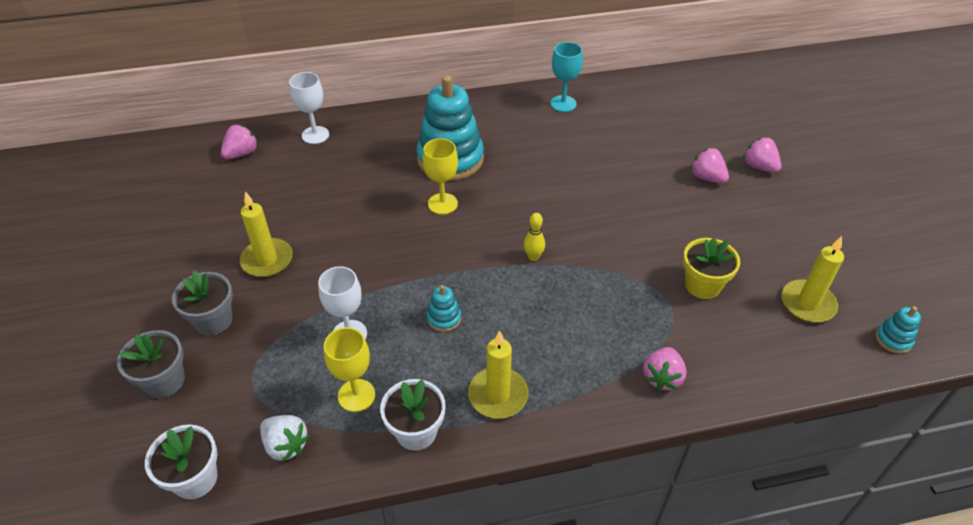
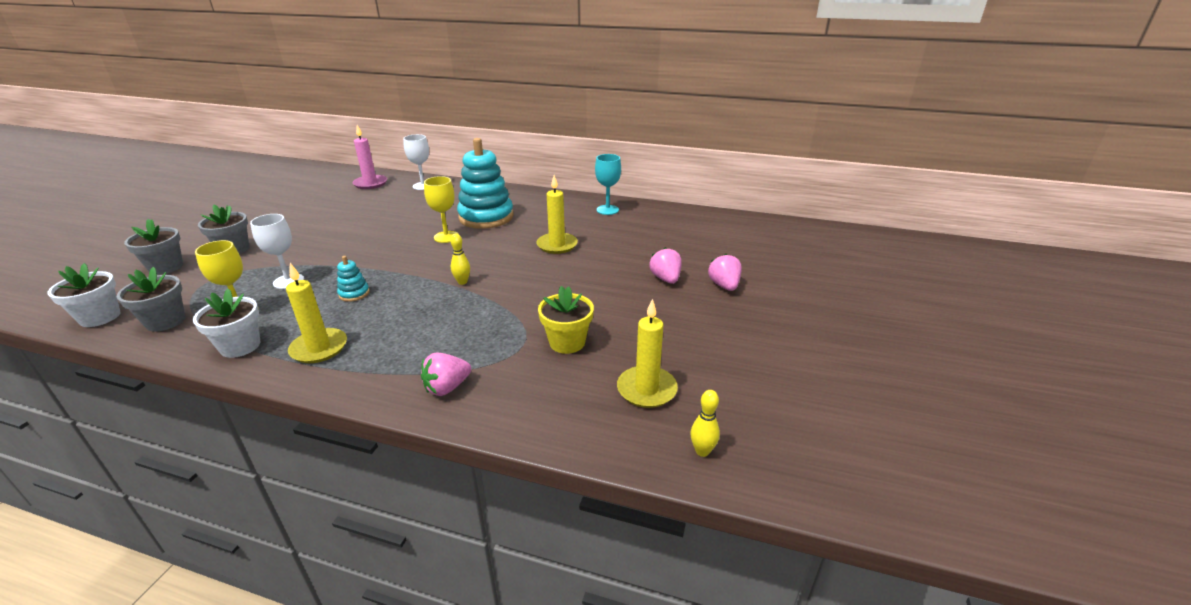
camera: 30 degrees right, 15 degrees down
(241, 153) = (370, 184): pink strawberry -> pink candle
(267, 260) = (305, 232): yellow candle -> yellow candle (557, 245)
(286, 445) = (165, 321): white strawberry -> grey flower pot
(893, 339) = (702, 451): turquoise stacking toy -> yellow bowling pin

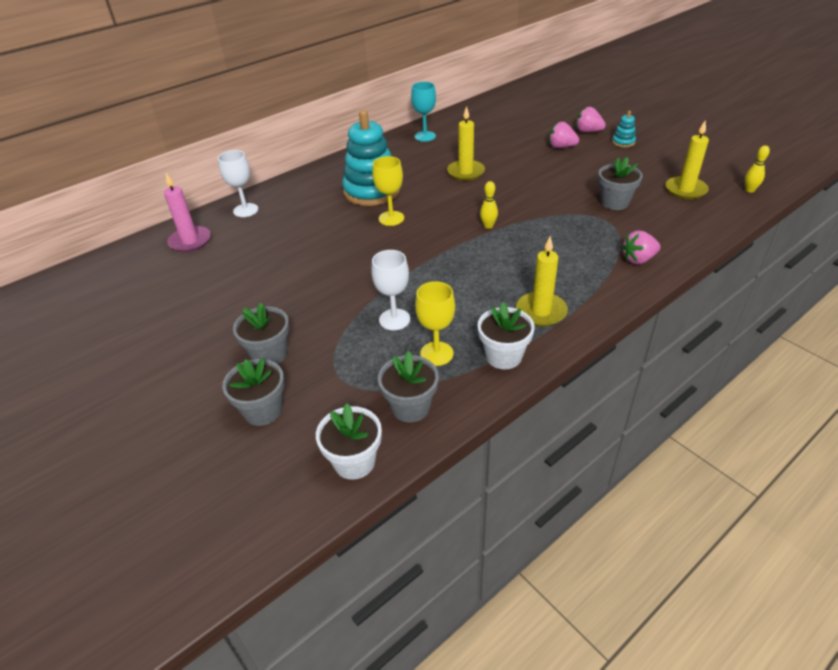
camera: 55 degrees left, 10 degrees up
(354, 294) = (458, 283): turquoise stacking toy -> turquoise stacking toy (623, 142)
(447, 387) = (638, 259): pink strawberry -> pink strawberry turned 75 degrees clockwise
(567, 342) = (614, 202): yellow flower pot -> grey flower pot

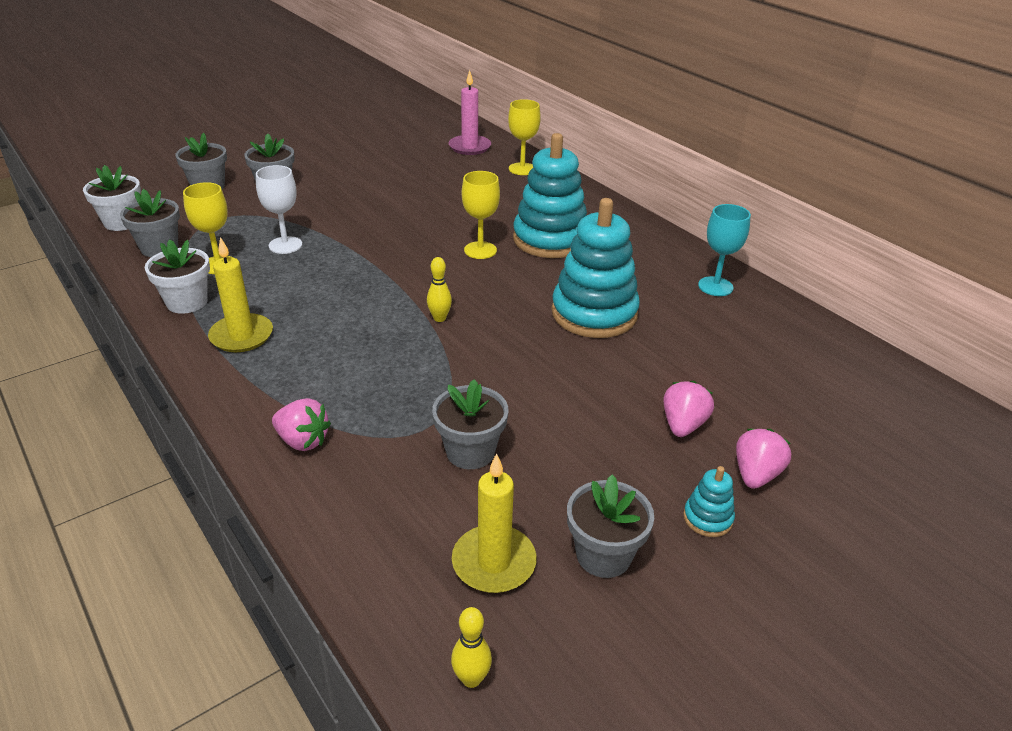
camera: 90 degrees right, 5 degrees down
(245, 210) = (522, 169): white goblet -> yellow goblet
(465, 172) = (594, 313): yellow candle -> turquoise stacking toy
(638, 259) = (303, 441): pink strawberry -> pink strawberry turned 135 degrees clockwise
(662, 164) = (603, 555): none -> grey flower pot

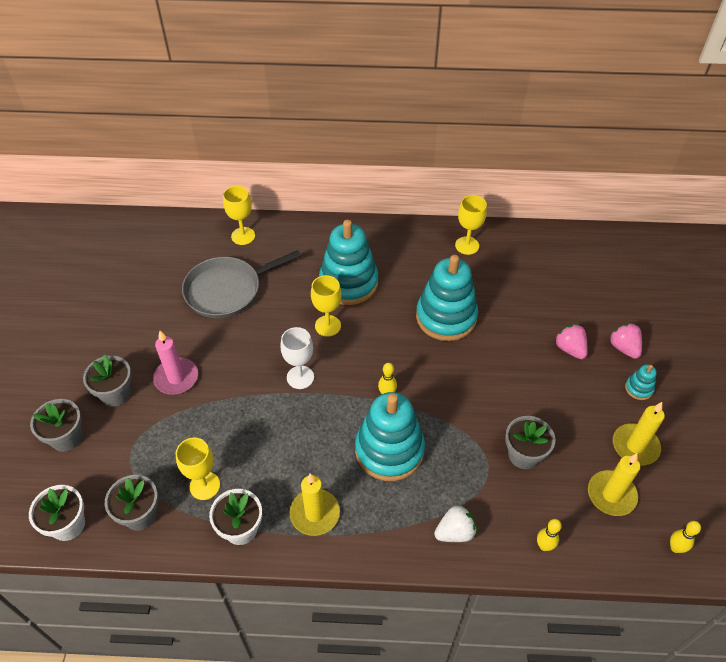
camera: 50 degrees left, 15 degrees up
(285, 245) = (215, 430): white goblet -> white goblet (300, 377)
(303, 441) = (455, 532): pink strawberry -> white strawberry
(349, 527) = (544, 546): none -> yellow bowling pin
(368, 349) = (389, 450): none -> turquoise stacking toy
(449, 187) = (227, 290): none -> grey pan
(469, 147) = (178, 242): pink candle -> pink candle (176, 378)
(603, 555) = (635, 446): grey flower pot -> yellow candle
(715, 286) = (467, 245): turquoise goblet -> yellow goblet

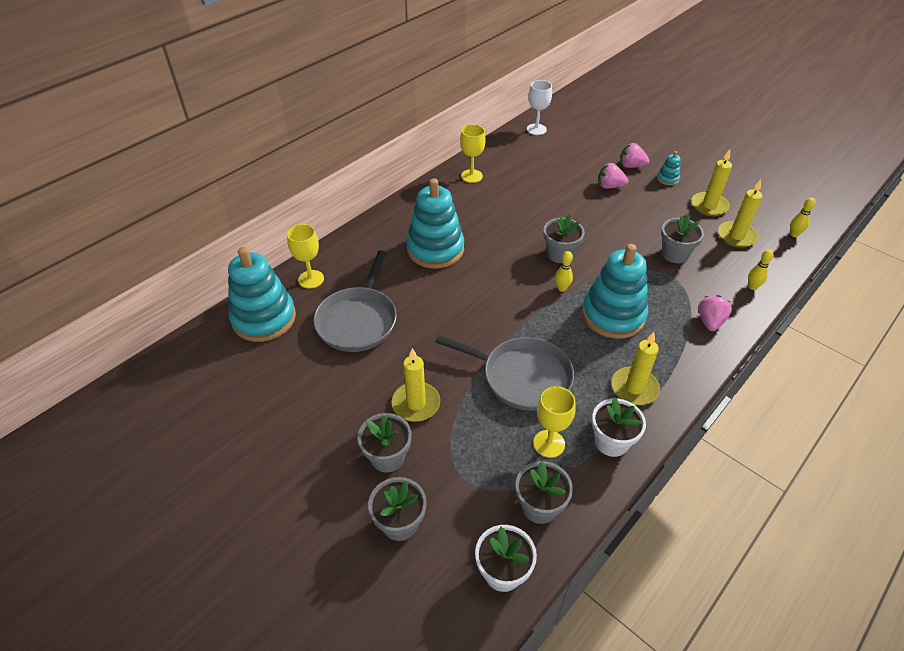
camera: 50 degrees left, 5 degrees down
(176, 378) = (416, 403): pink candle -> yellow candle
(259, 427) = (522, 377): none -> grey pan
(300, 377) = (497, 326): white goblet -> white goblet (536, 129)
(328, 326) = (464, 283): yellow goblet -> none
(430, 367) = (560, 254): none -> grey flower pot
(446, 317) = (524, 221): turquoise stacking toy -> turquoise stacking toy (264, 318)
(455, 532) = (710, 321): white strawberry -> pink strawberry

